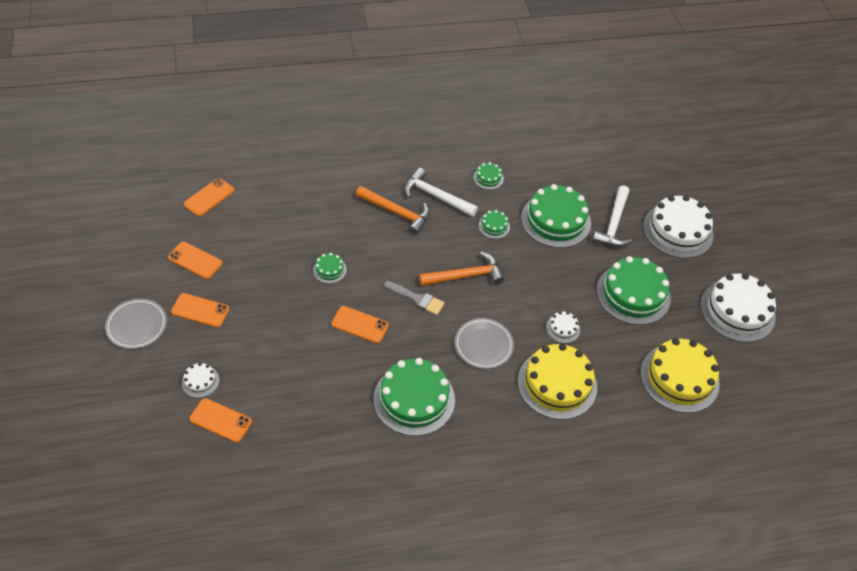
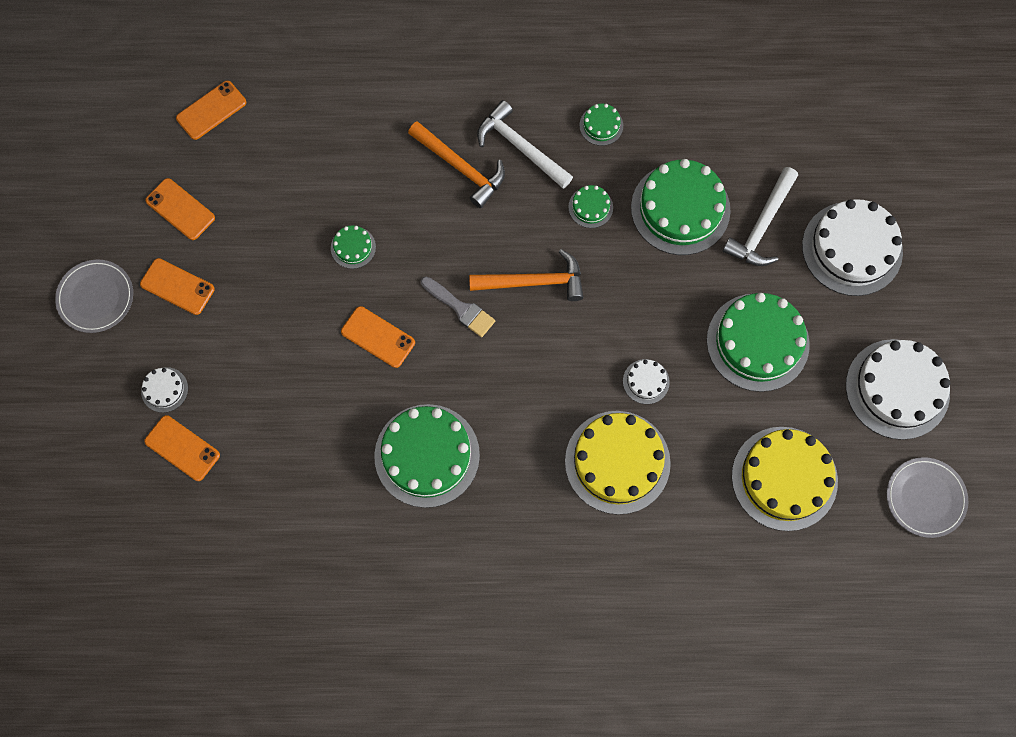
camera: 15 degrees right, 20 degrees up
(483, 345) = (534, 391): grey plate -> grey plate (925, 498)

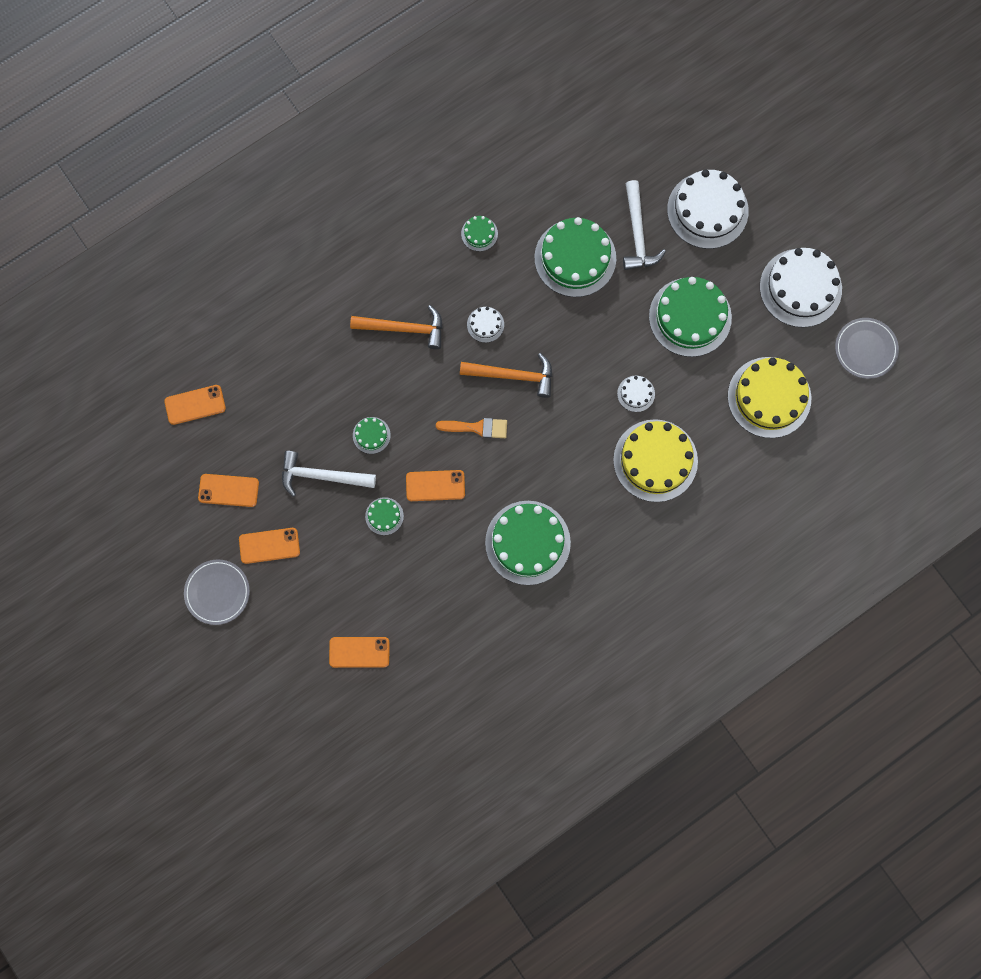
camera: 35 degrees left, 5 degrees up
(164, 389) = (316, 622): white cake -> white cake (485, 324)
(211, 110) = (195, 405): orange phone -> orange phone turned 60 degrees clockwise
(460, 308) = (477, 428): grey brush -> orange brush
(520, 147) = (435, 286): white hammer -> white hammer (322, 476)
(534, 282) = (513, 376): orange hammer -> orange hammer turned 45 degrees clockwise
(590, 207) = (514, 297): green cake -> green cake (384, 516)

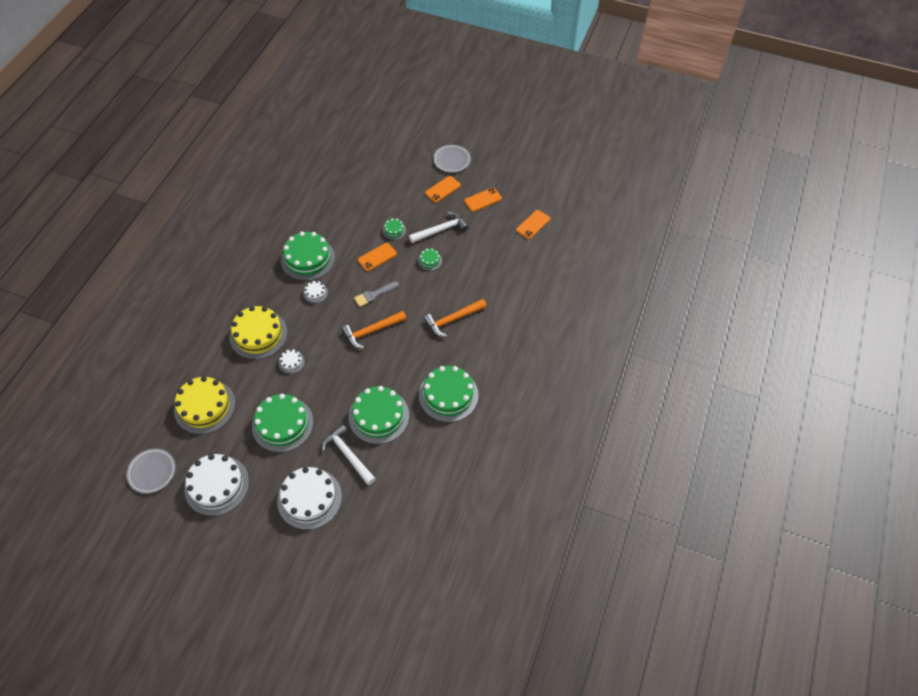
camera: 145 degrees right, 20 degrees down
(359, 652) = (363, 173): orange phone -> none
(477, 428) = (374, 295): orange brush -> grey brush
(479, 234) = (448, 395): green cake -> green cake, size x2.21
(485, 324) = (407, 348): white cake -> white cake (315, 293)

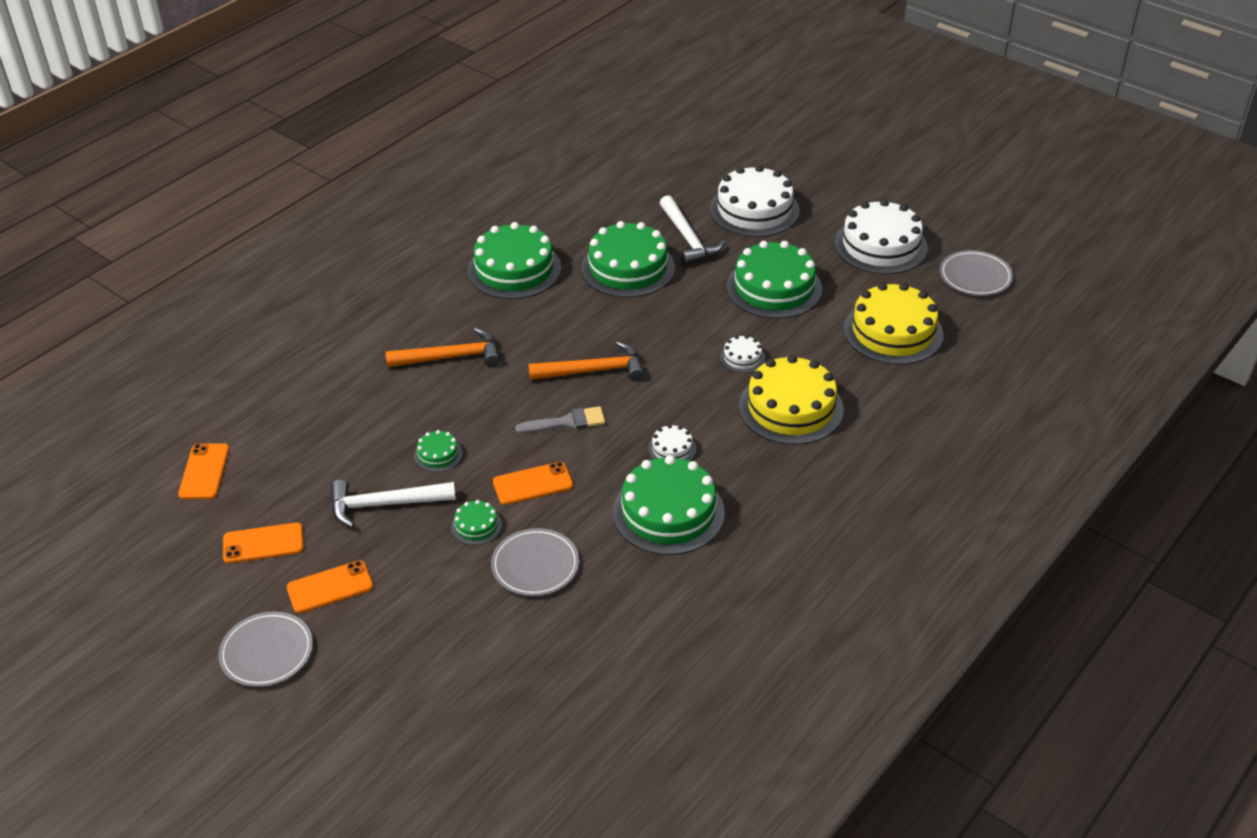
camera: 160 degrees left, 15 degrees down
(360, 219) = (535, 565): none -> grey plate
(533, 224) = (204, 472): orange phone -> orange phone turned 60 degrees counterclockwise

